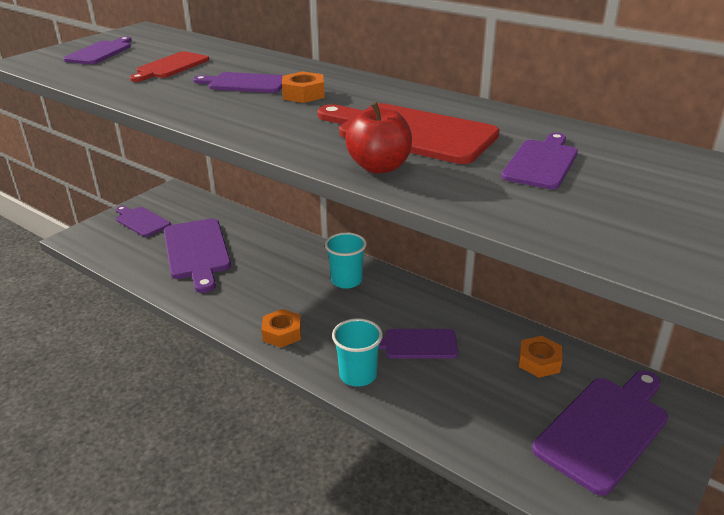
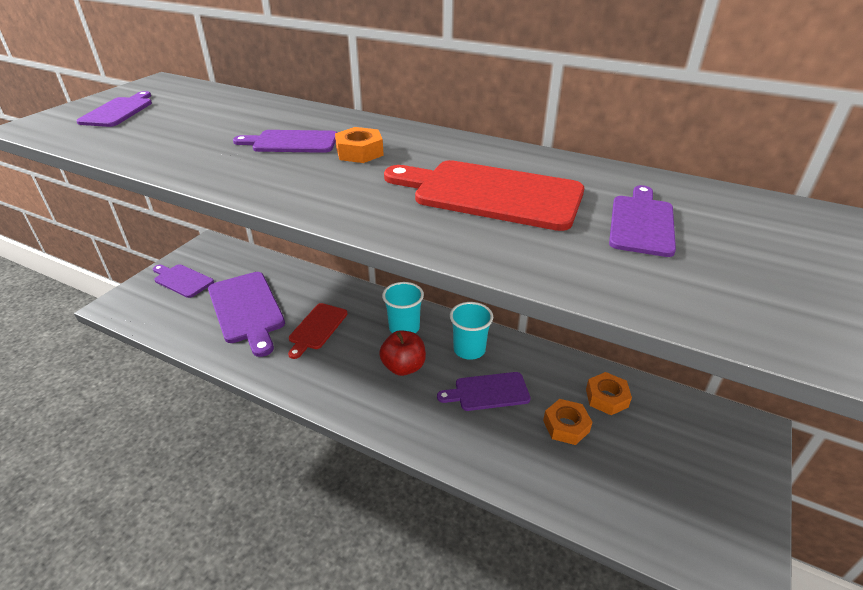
camera: 10 degrees left, 5 degrees up
(170, 66) = (203, 125): red cutting board -> red cutting board (317, 328)
(282, 333) = (353, 395): orange nut -> orange nut (566, 426)
(358, 375) = (439, 434): turquoise cup -> turquoise cup (469, 349)
(379, 167) = (476, 241): red apple -> red apple (403, 367)
(605, 429) = (686, 465): purple cutting board -> none

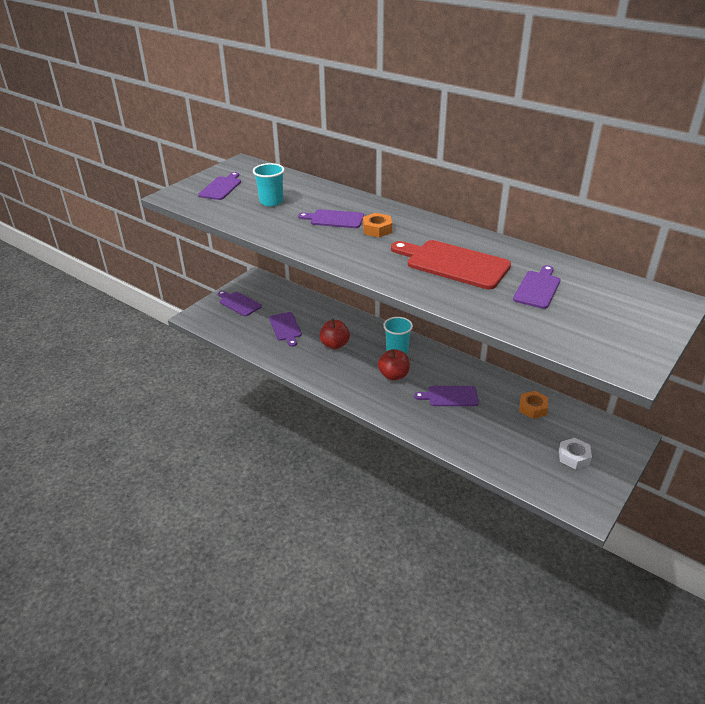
camera: 10 degrees right, 0 degrees up
(246, 309) = (285, 328): purple cutting board -> purple cutting board, size x0.60
(317, 328) = (335, 345): red cutting board -> red apple
(469, 349) = (442, 369): turquoise cup -> turquoise cup (271, 201)
(566, 426) = (499, 421): orange nut -> none
(688, 475) = (574, 457): none -> white nut

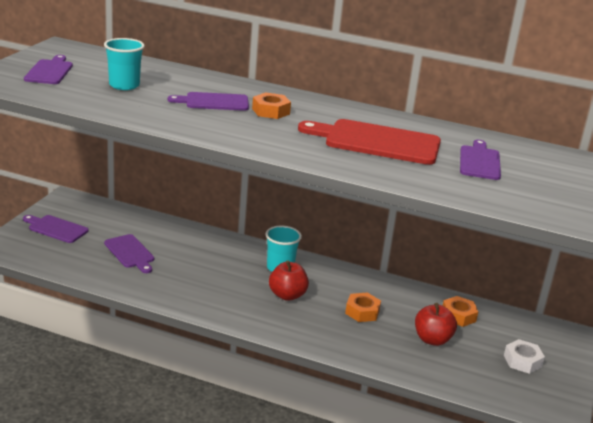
camera: 20 degrees left, 10 degrees down
(335, 345) = (201, 267): red apple -> red apple (432, 339)
(450, 396) = (362, 312): purple cutting board -> orange nut

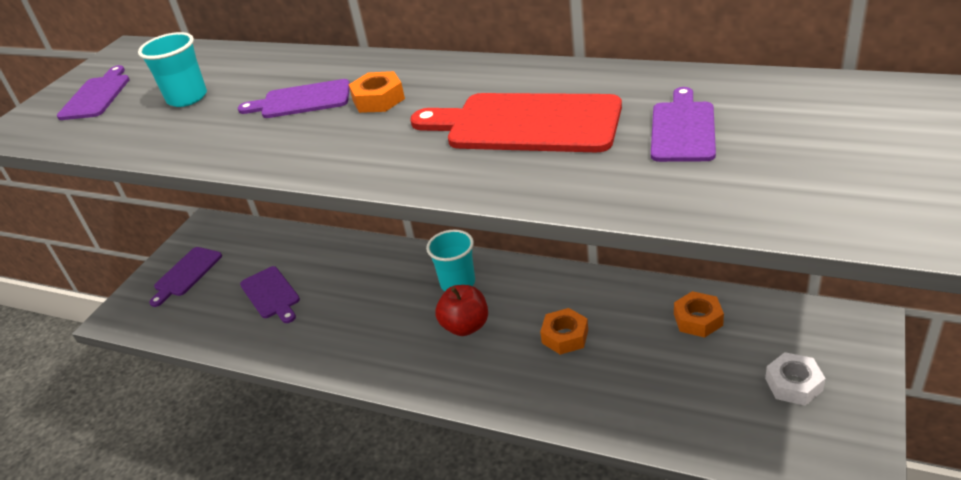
camera: 10 degrees right, 10 degrees up
(56, 228) = (186, 274): purple cutting board -> purple cutting board turned 90 degrees counterclockwise
(432, 339) = (662, 367): red apple -> none

